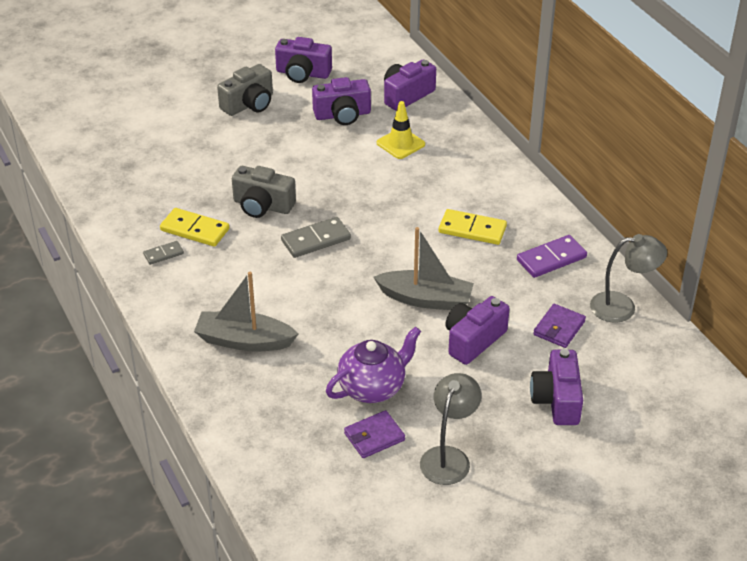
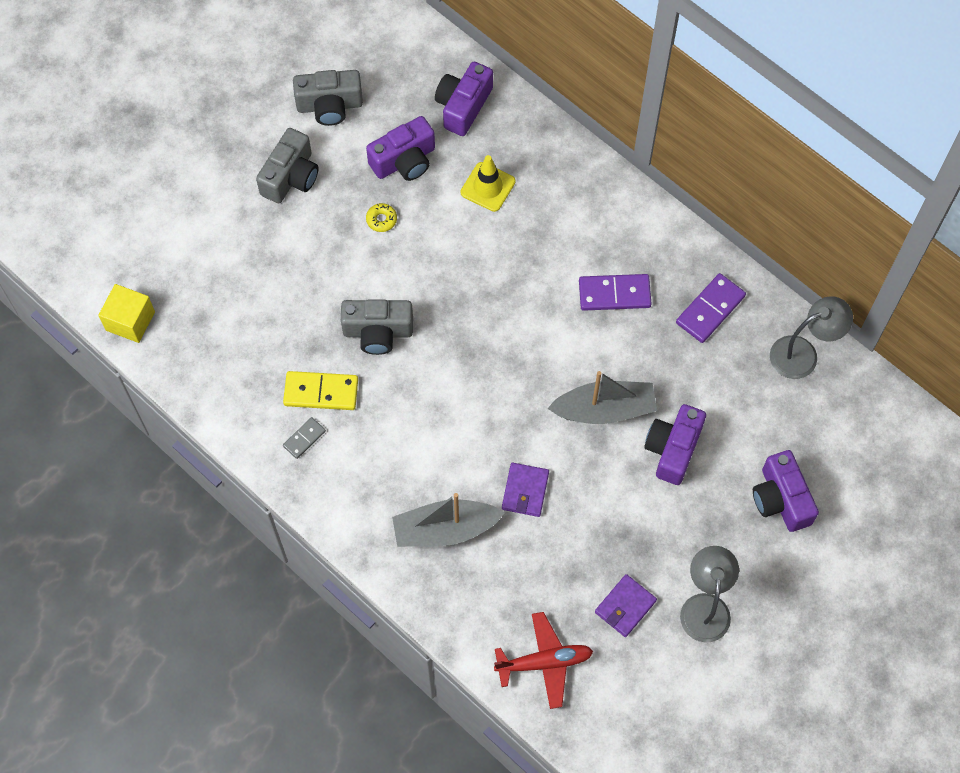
camera: 20 degrees left, 25 degrees up
(75, 154) = (130, 321): none -> yellow cube
(279, 456) = (544, 662): none -> red plane
(303, 73) = (330, 106): purple camera -> grey camera
(305, 143) = (381, 220): none -> yellow donut
(316, 240) = (457, 364): grey domino -> none
(373, 387) = (599, 545): purple teapot -> none
(472, 229) = (614, 294): yellow domino -> purple domino
(559, 328) = (751, 404): purple wallet -> purple wallet (525, 491)

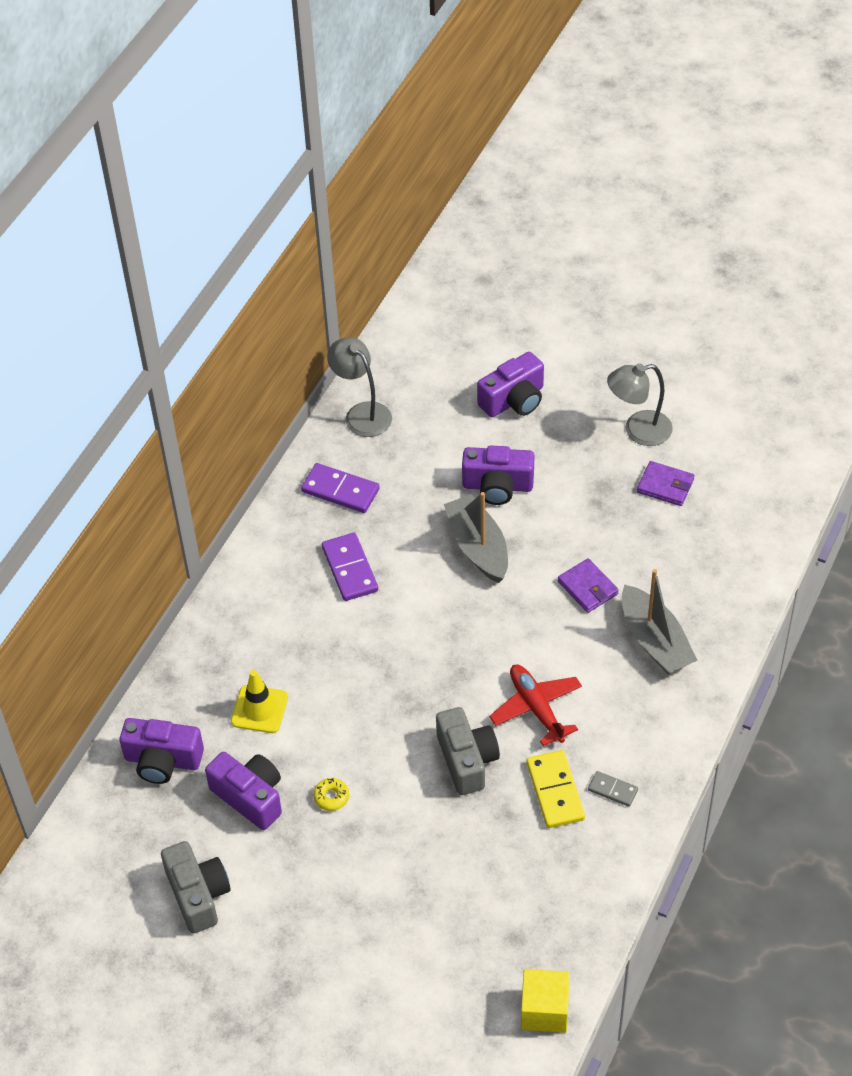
camera: 105 degrees left, 15 degrees down
(291, 177) = (305, 905): grey camera -> none
(525, 491) = (588, 588): purple wallet -> purple wallet turned 60 degrees clockwise
(544, 662) = (745, 531): red plane -> red plane (536, 708)

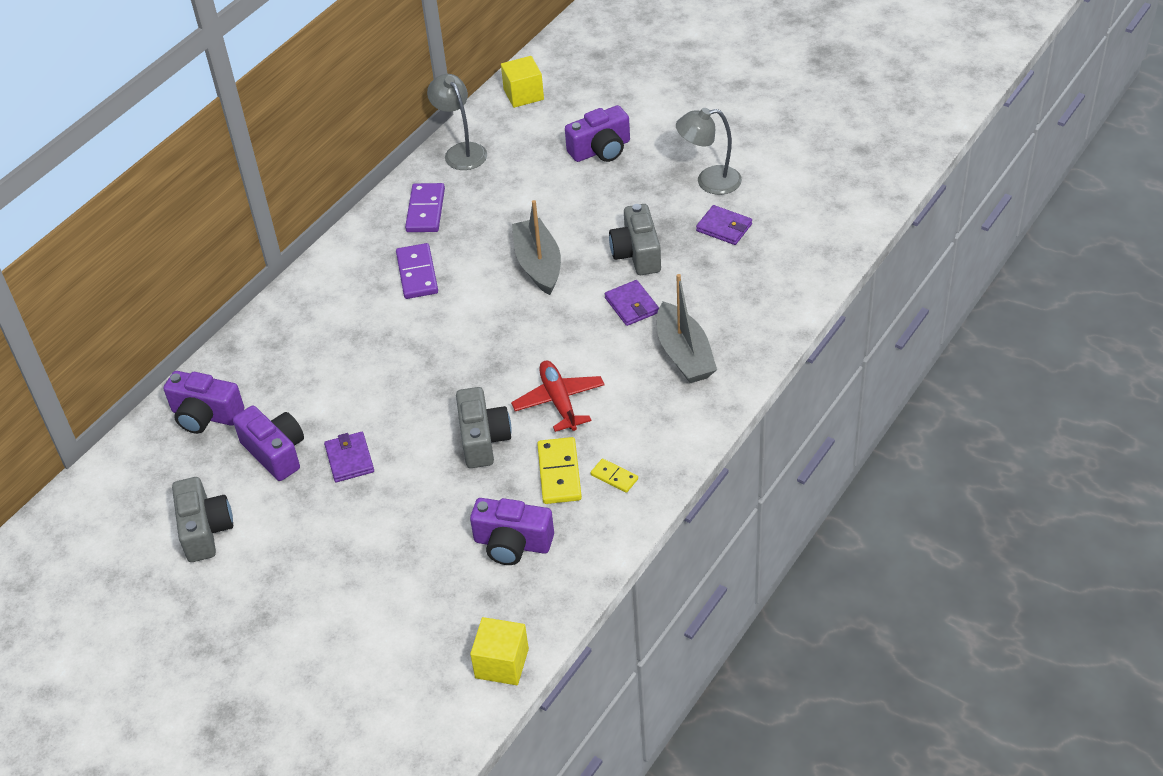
camera: 10 degrees right, 5 degrees down
(259, 709) = (304, 381): yellow traffic cone -> none
(331, 797) = (349, 459): yellow donut -> purple wallet
(340, 490) = (426, 210): purple domino -> purple domino turned 60 degrees clockwise
(414, 336) = (523, 94): none -> yellow cube
(497, 486) = (569, 217): purple camera -> purple camera (512, 544)
(580, 525) = (637, 253): none -> grey camera
(612, 790) = (614, 477): grey domino -> yellow domino

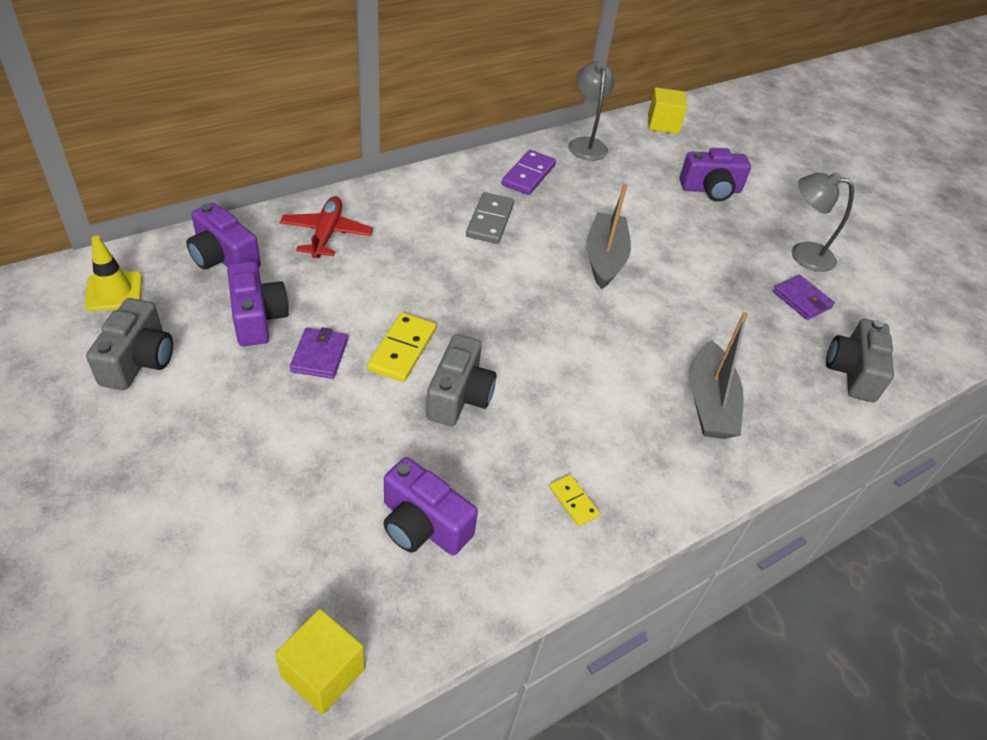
camera: 15 degrees right, 0 degrees up
(135, 487) = (114, 291): none -> yellow traffic cone
(417, 274) = (490, 221): purple domino -> grey domino
(559, 401) = (557, 393): red plane -> red plane (327, 234)
(559, 473) = (517, 469): yellow domino -> yellow domino (402, 350)
(631, 305) = (677, 332): purple wallet -> none
(637, 253) = (704, 287): grey camera -> grey camera (852, 372)

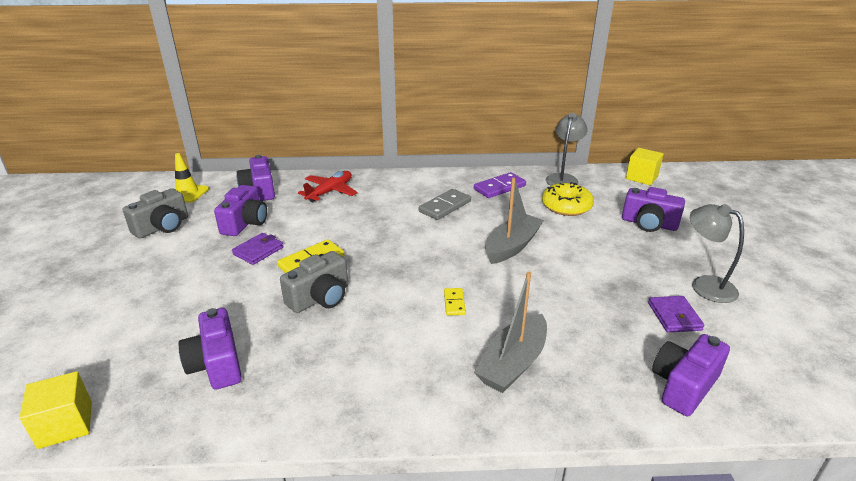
camera: 35 degrees right, 15 degrees down
(573, 501) = (333, 390): yellow domino -> yellow domino (454, 303)
(618, 185) = (566, 206): none -> yellow donut
(852, 372) = (683, 385): grey camera -> purple camera

